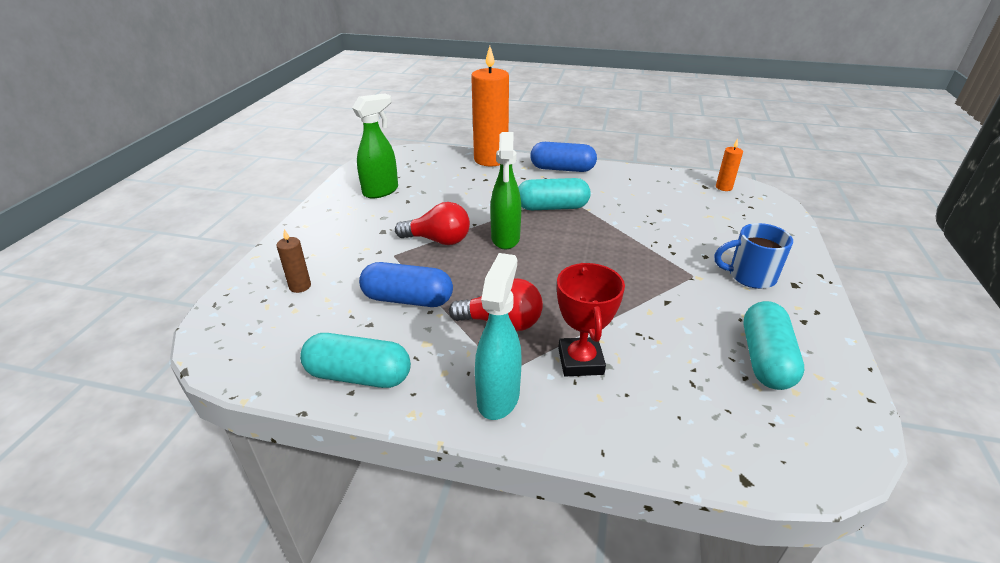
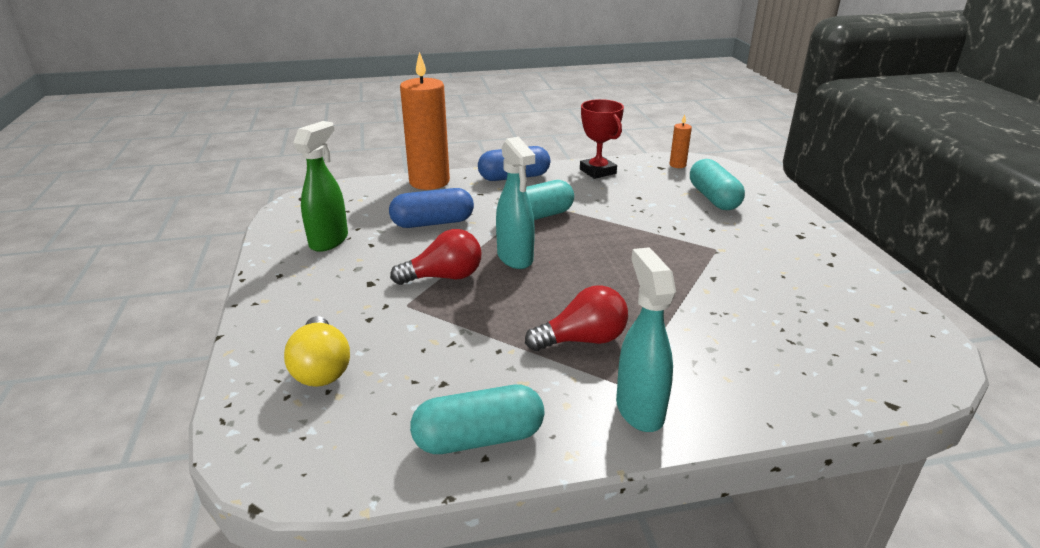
camera: 25 degrees left, 5 degrees down
(300, 286) = (321, 368): brown candle -> yellow light bulb
(408, 299) = (464, 345): blue capsule -> blue capsule (433, 223)
(505, 239) = (515, 258): green spray bottle -> turquoise spray bottle
(580, 361) = (685, 352): red trophy -> red trophy (597, 171)
(750, 276) = (761, 238): blue mug -> none
(765, 359) = (828, 303): turquoise capsule -> turquoise capsule (713, 198)

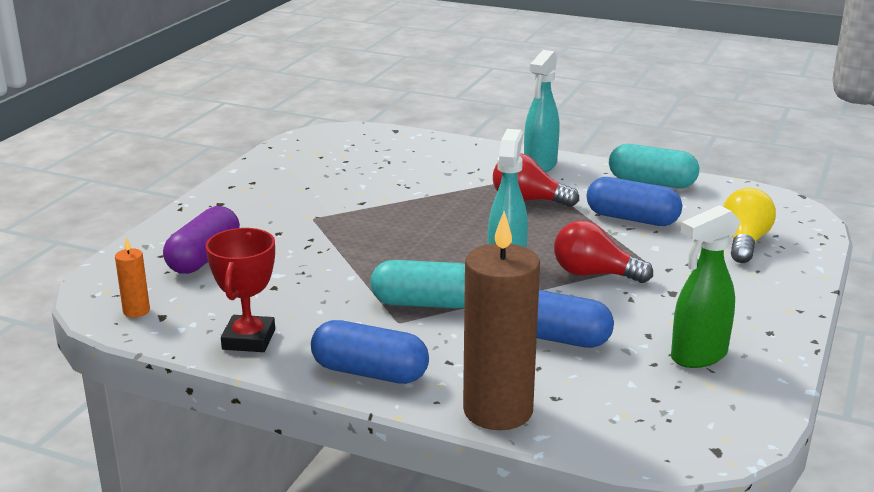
camera: 145 degrees left, 5 degrees down
(429, 182) = (498, 410): orange candle -> brown candle
(458, 356) = (632, 219): none -> blue capsule
(713, 198) = (204, 257): turquoise capsule -> purple capsule

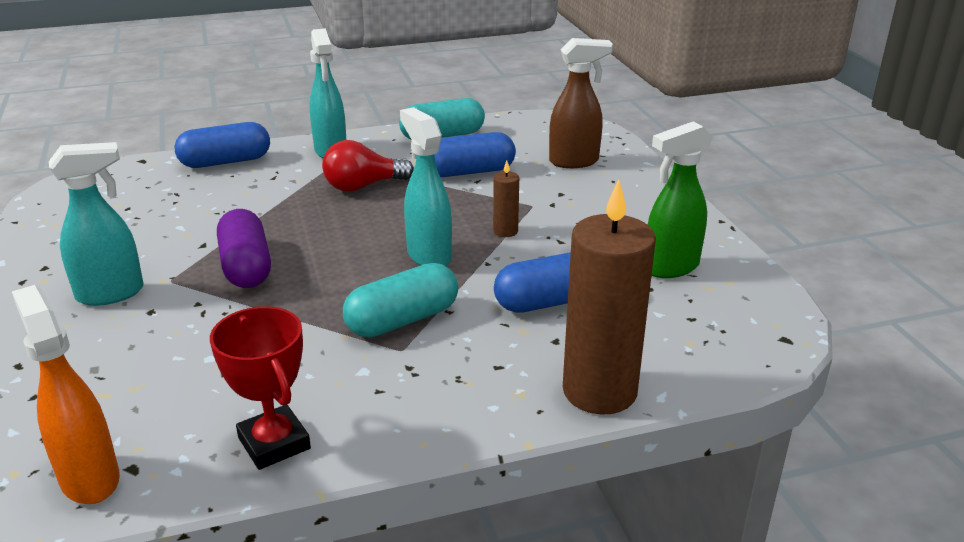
camera: 40 degrees left, 5 degrees up
(136, 311) = (89, 478): orange candle -> orange spray bottle
(204, 257) = (96, 375): purple capsule -> purple capsule (246, 267)
(269, 213) = (111, 294): none -> turquoise spray bottle
(370, 372) = (444, 414): blue capsule -> blue capsule (225, 162)
(594, 274) = (505, 231): red light bulb -> brown candle
(698, 356) = (670, 267): green spray bottle -> green spray bottle turned 45 degrees clockwise
(744, 242) = (574, 161): yellow light bulb -> brown spray bottle

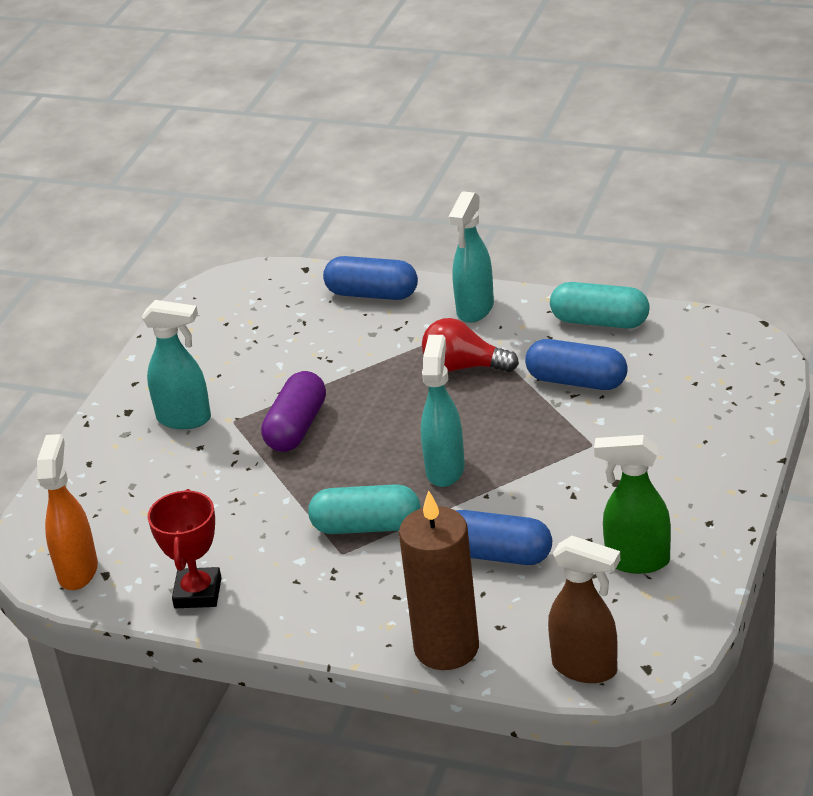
camera: 40 degrees right, 5 degrees up
(505, 231) = (536, 466): brown candle -> none
(574, 161) = (694, 402): brown spray bottle -> brown spray bottle (585, 668)

